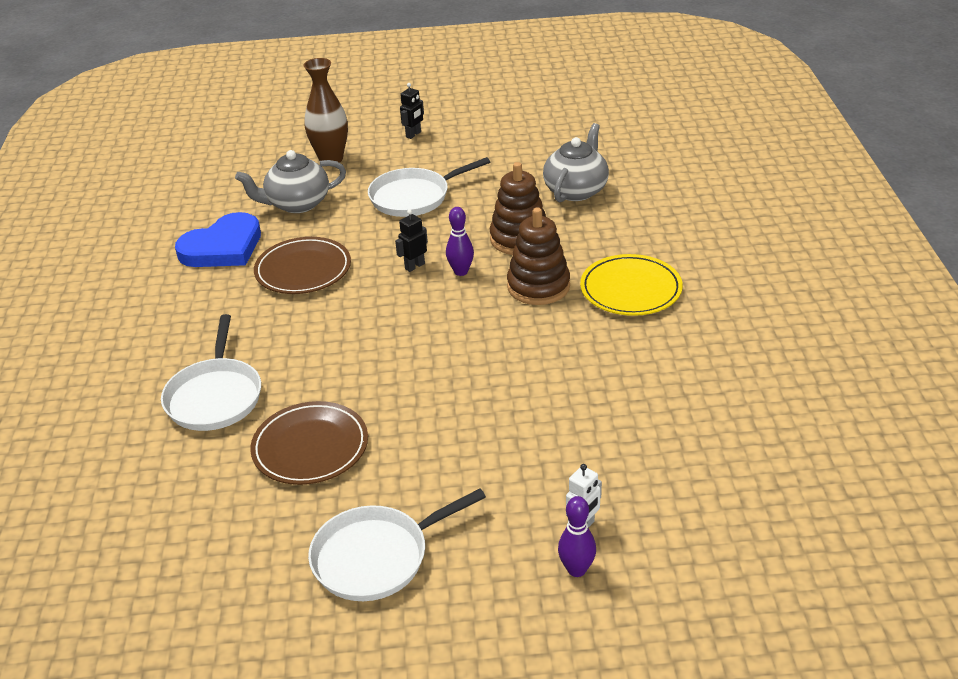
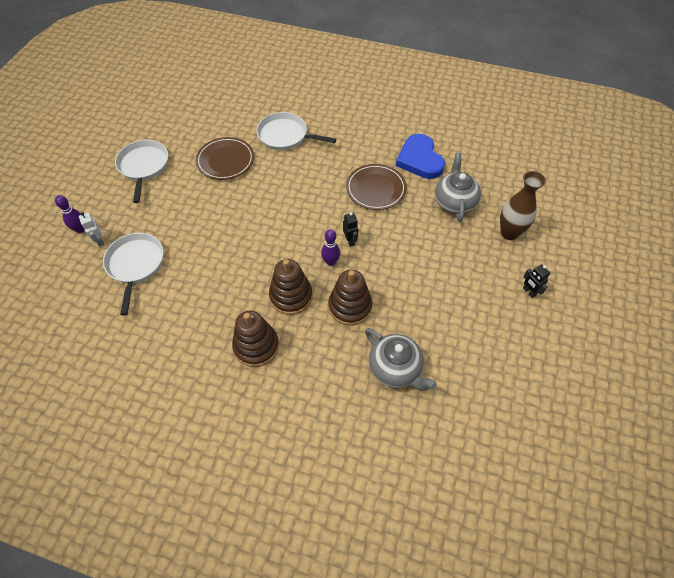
camera: 110 degrees right, 20 degrees up
(413, 197) = (434, 264): white pan -> white pan (135, 265)
(630, 289) = (256, 346): yellow plate -> brown stacking toy

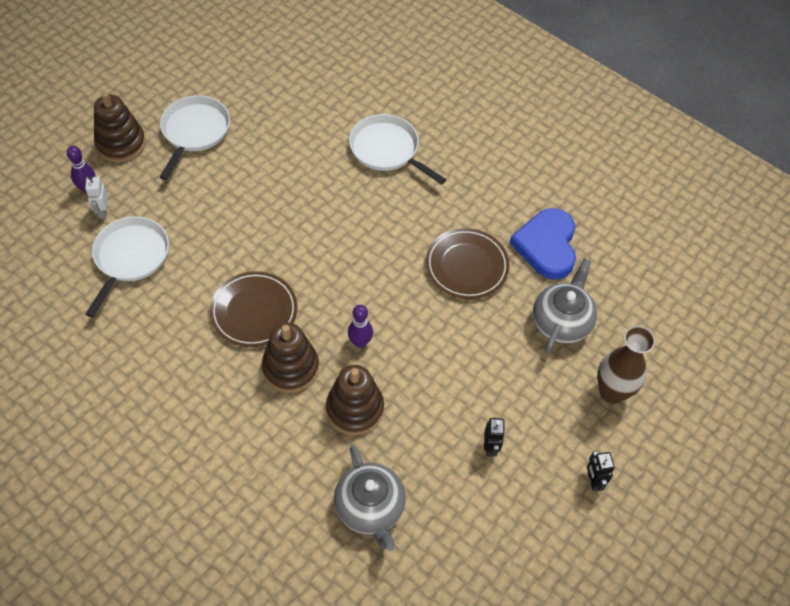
camera: 20 degrees right, 0 degrees up
(225, 161) = (296, 158): brown plate -> brown plate (254, 311)
(256, 346) = (221, 413): brown stacking toy -> brown stacking toy (121, 144)
(350, 241) = (398, 324): black robot -> black robot (490, 447)

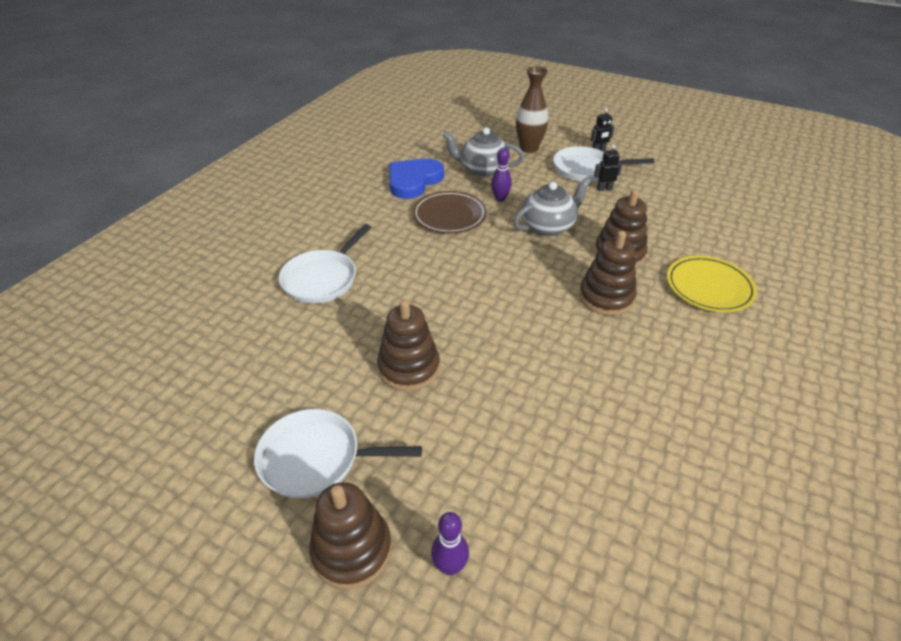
camera: 100 degrees left, 15 degrees down
(103, 211) = (485, 528): white robot -> none
(130, 257) = (545, 467): white pan -> white pan (586, 169)
(254, 311) = (561, 335): brown plate -> none
(256, 194) = (409, 367): none -> brown stacking toy
(274, 474) = (709, 287): none -> yellow plate
(360, 342) = (555, 261): purple bowling pin -> purple bowling pin (500, 198)
(370, 508) = (692, 234): grey teapot -> grey teapot (548, 226)
(546, 246) = (413, 181): blue heart -> blue heart turned 135 degrees clockwise

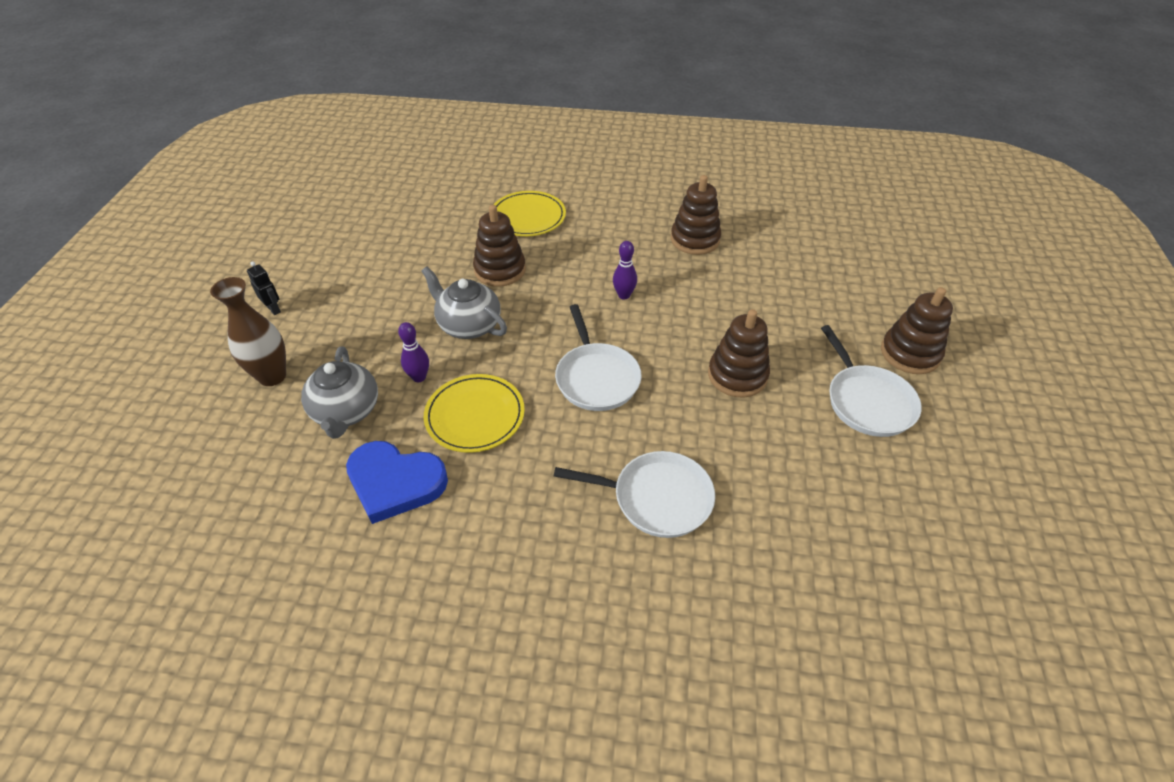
camera: 110 degrees left, 5 degrees up
(449, 215) = (475, 416): brown plate -> yellow plate
(450, 566) = (877, 305): purple bowling pin -> purple bowling pin (624, 295)
(586, 169) = (327, 314): white pan -> white pan (596, 378)
(604, 189) = (373, 293): black robot -> none
(606, 297) = (571, 271): brown stacking toy -> brown stacking toy (695, 239)

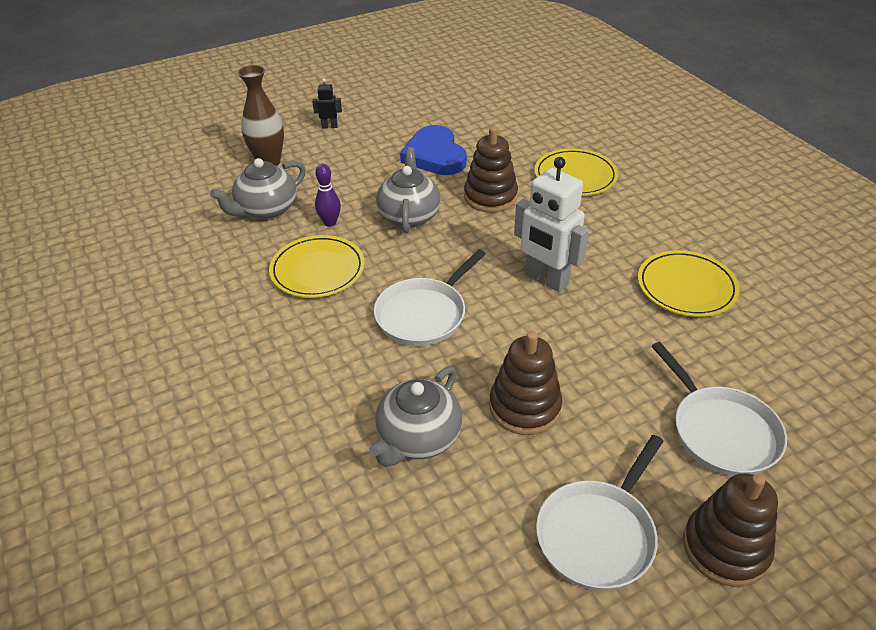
camera: 55 degrees right, 5 degrees down
(274, 309) = (329, 126): black robot -> black robot turned 105 degrees counterclockwise
(395, 482) = (221, 267): blue heart -> blue heart (435, 155)
(624, 295) = (546, 280): purple bowling pin -> white robot
(657, 498) = (320, 420): white pan -> white pan (721, 432)
(695, 239) = (686, 287): brown stacking toy -> yellow plate
(722, 448) = (418, 438): none -> grey teapot

